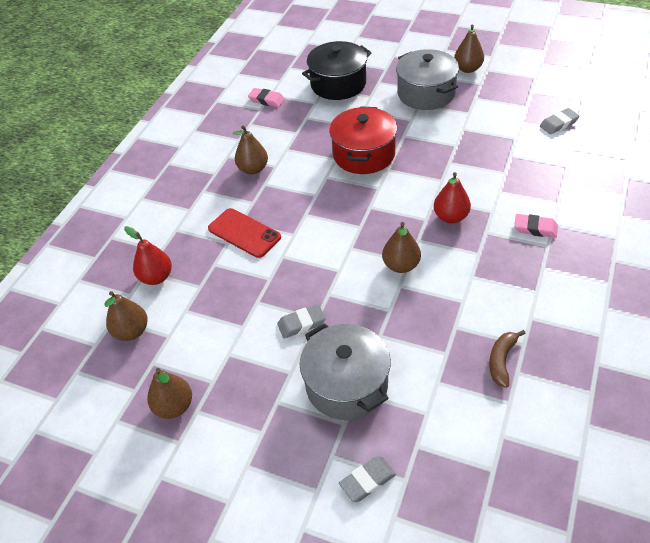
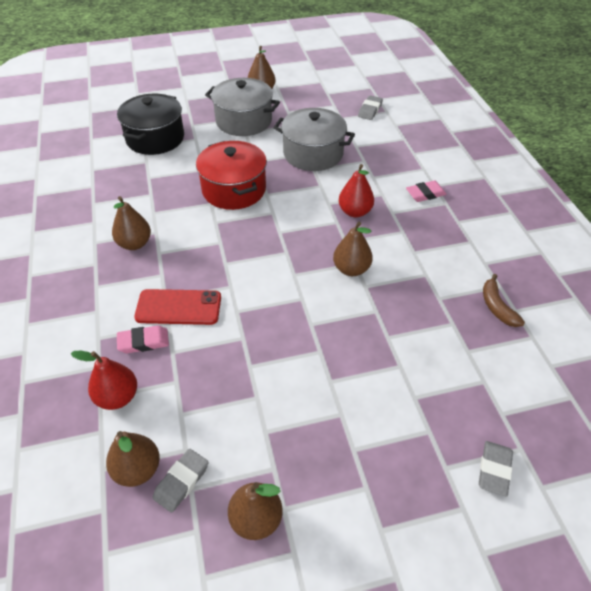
camera: 40 degrees left, 0 degrees up
(266, 100) = (92, 175): pink eraser -> pink eraser (143, 342)
(301, 324) = (311, 363): grey eraser -> grey eraser (181, 482)
(347, 385) = (400, 396): grey pot -> grey pot (313, 154)

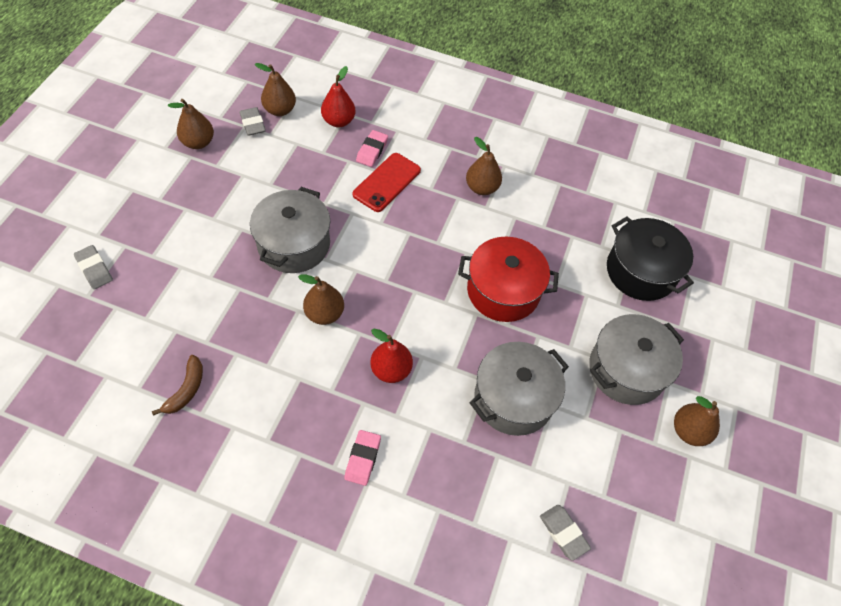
camera: 120 degrees right, 10 degrees up
(308, 329) = (294, 244): none -> grey pot
(497, 307) = (186, 390): brown banana -> brown banana turned 90 degrees clockwise

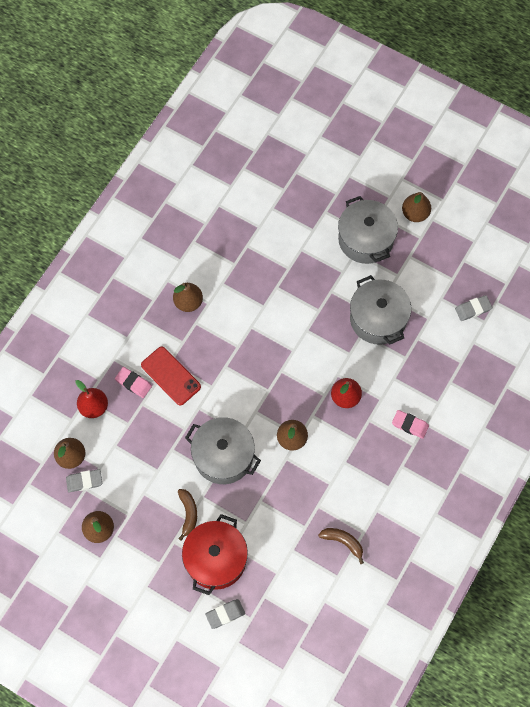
camera: 75 degrees left, 10 degrees up
(219, 218) = (188, 514): none -> brown banana
(503, 291) = (289, 307): red pot -> red pot (215, 559)
(641, 271) = (286, 205): black pot -> none

